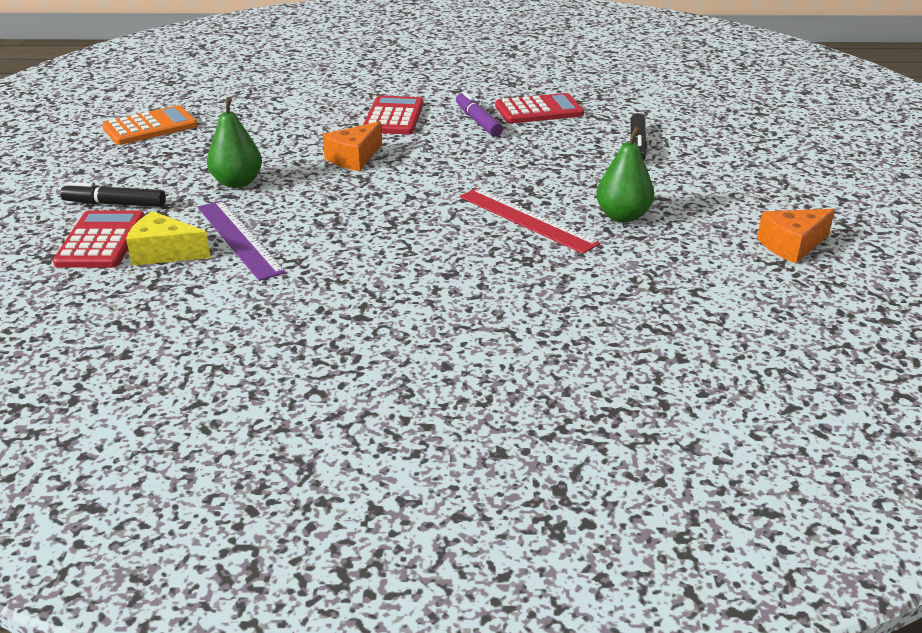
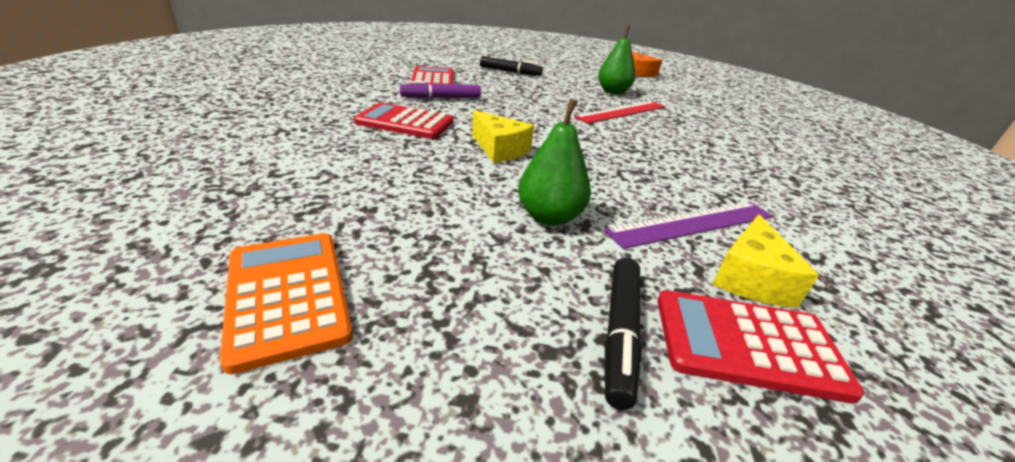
camera: 85 degrees left, 0 degrees up
(354, 158) = (499, 149): orange cheese -> yellow cheese

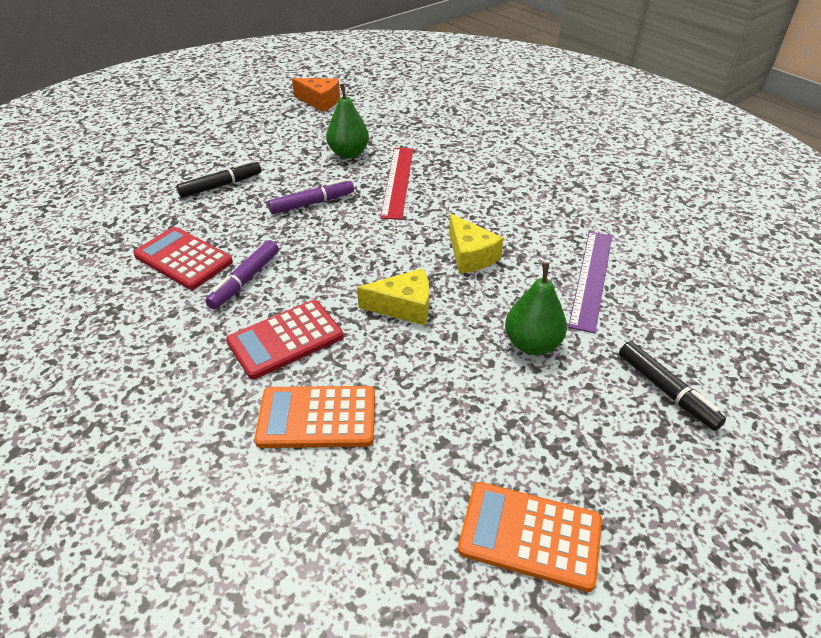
camera: 45 degrees left, 10 degrees up
(341, 152) = (317, 418): none -> orange calculator
(544, 95) = (312, 203): none -> purple marker
(747, 344) = (704, 346): red calculator -> none
(750, 278) = (659, 299): yellow cheese -> yellow cheese (470, 255)

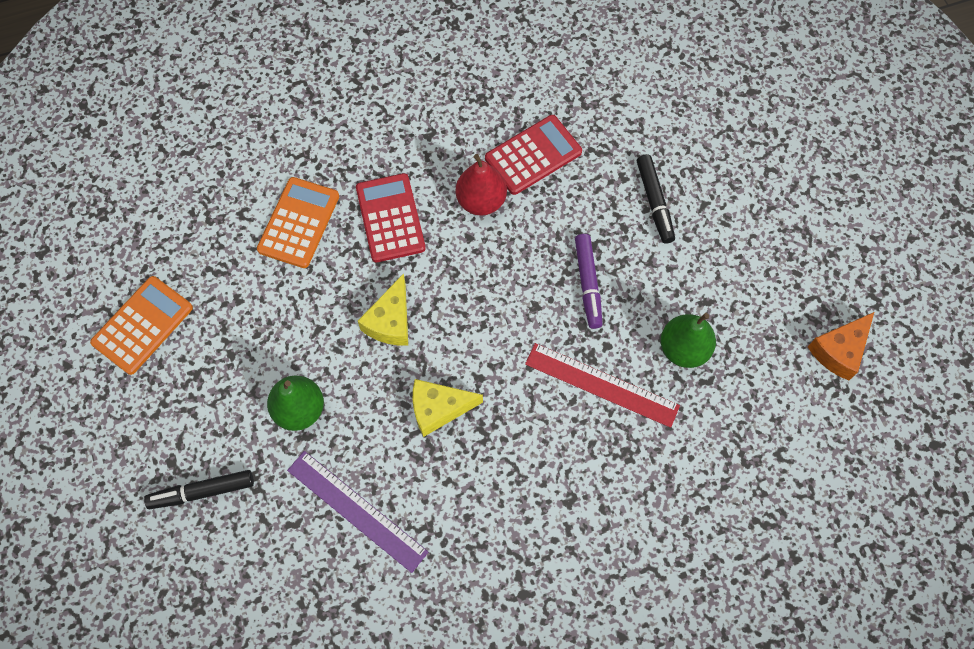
camera: 110 degrees right, 25 degrees up
(245, 280) = (481, 201): purple marker -> red pear

